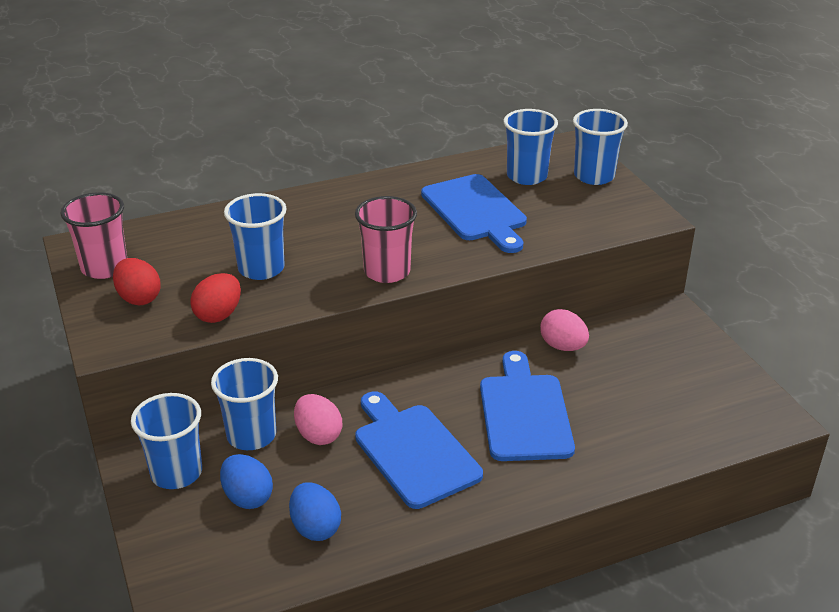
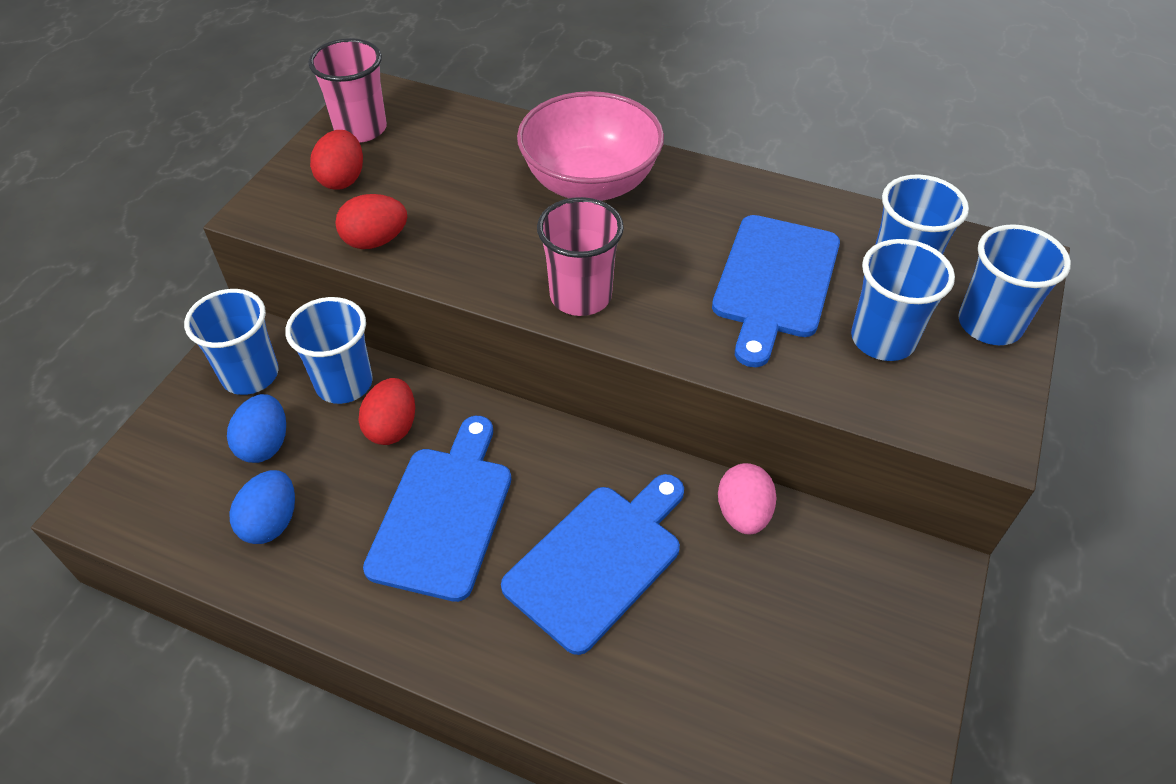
camera: 45 degrees right, 15 degrees up
(261, 268) = (475, 213): blue cup -> blue cup (882, 339)
(307, 219) = (590, 183): none -> pink bowl
(318, 435) = (392, 427): pink egg -> red egg

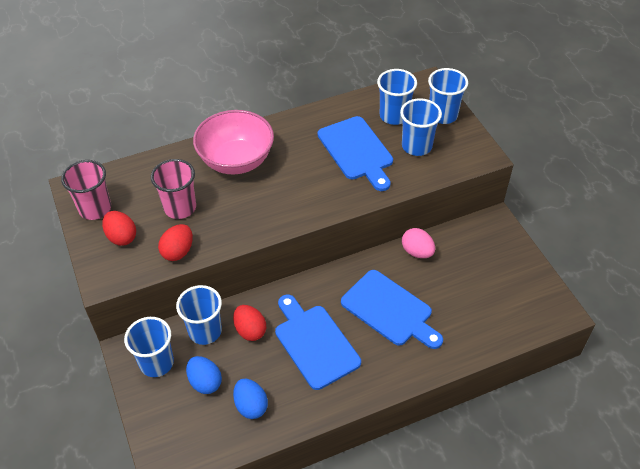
camera: 45 degrees left, 0 degrees up
(580, 296) = (294, 210): pink cup -> pink cup (180, 208)
(598, 561) = (389, 310): blue cutting board -> blue cutting board turned 135 degrees clockwise

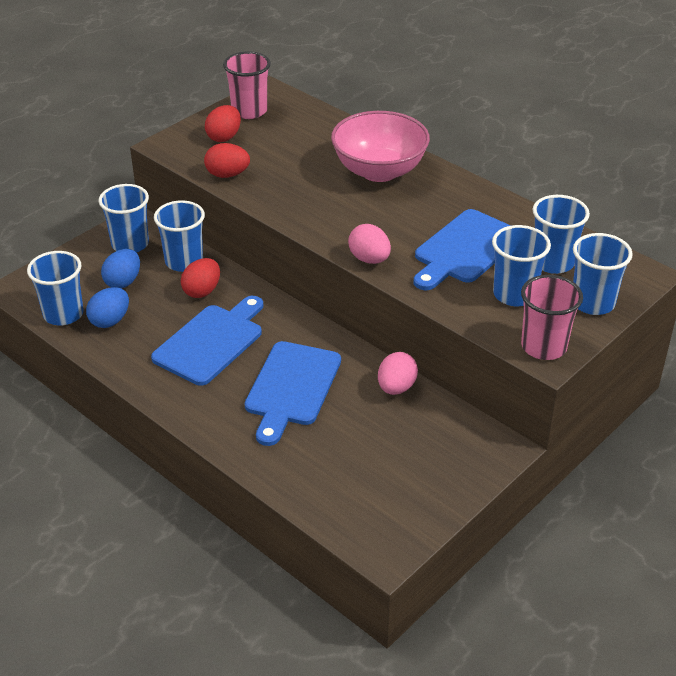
camera: 65 degrees right, 10 degrees down
(180, 208) = (285, 157): pink cup -> pink cup (543, 347)
(222, 439) = (63, 314): none -> blue cup
(339, 204) = (369, 259): none -> pink egg

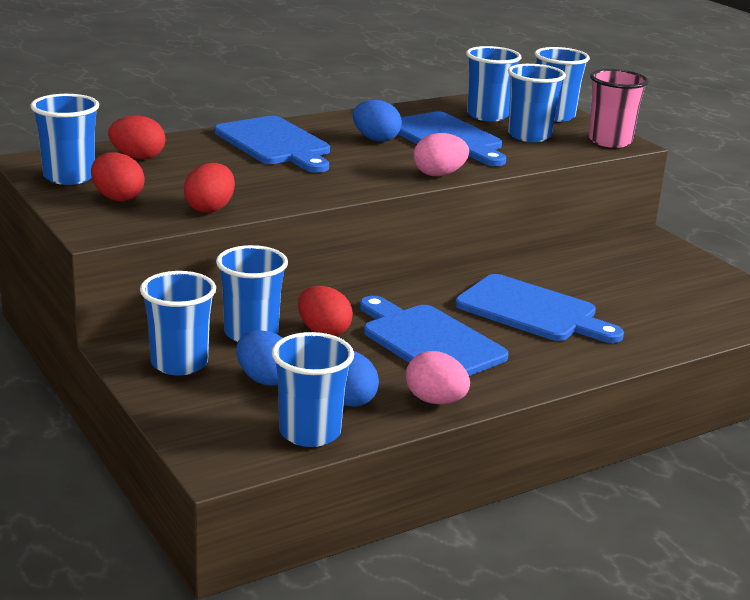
camera: 75 degrees left, 15 degrees down
(249, 111) = (69, 177): pink cup -> blue cup
(304, 125) = (138, 157): none -> red egg
(379, 171) = (275, 143): pink bowl -> blue cutting board
(396, 388) = (551, 263): pink egg -> pink egg (435, 401)
(430, 214) = (375, 139): none -> blue egg

